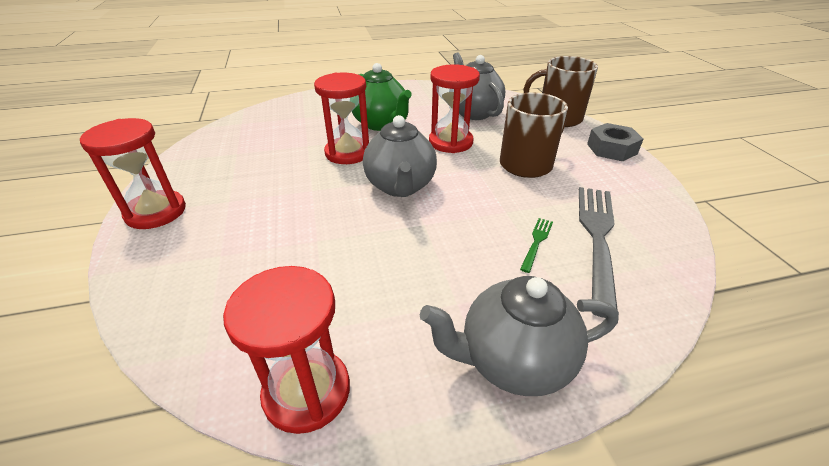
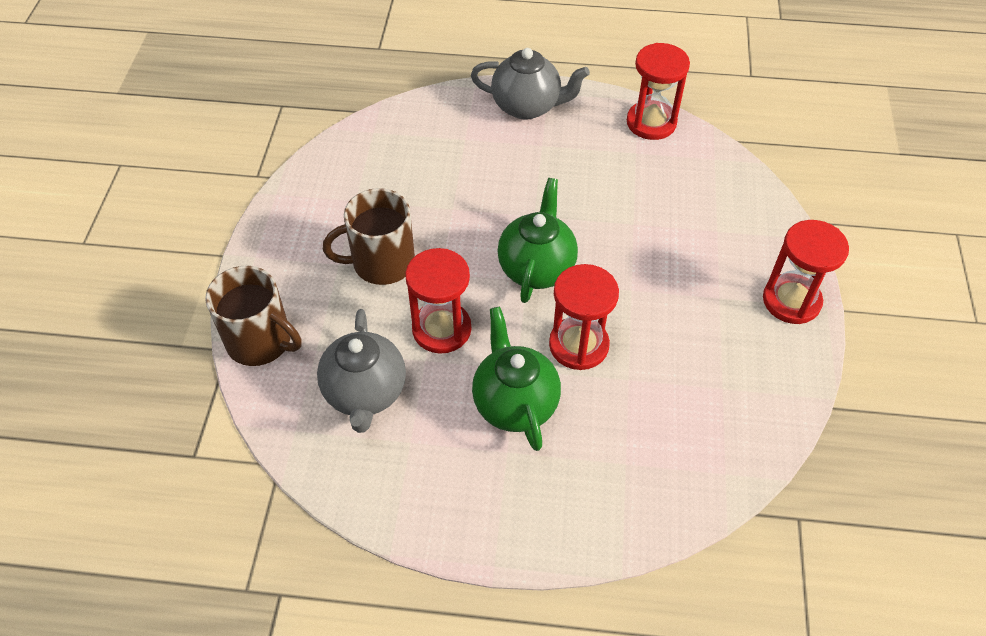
camera: 160 degrees left, 15 degrees up
(400, 186) = (537, 268): grey teapot -> green teapot
(536, 242) = (451, 172): green fork -> none
(597, 238) = (399, 162): grey fork -> none
(611, 149) = (263, 259): grey nut -> none

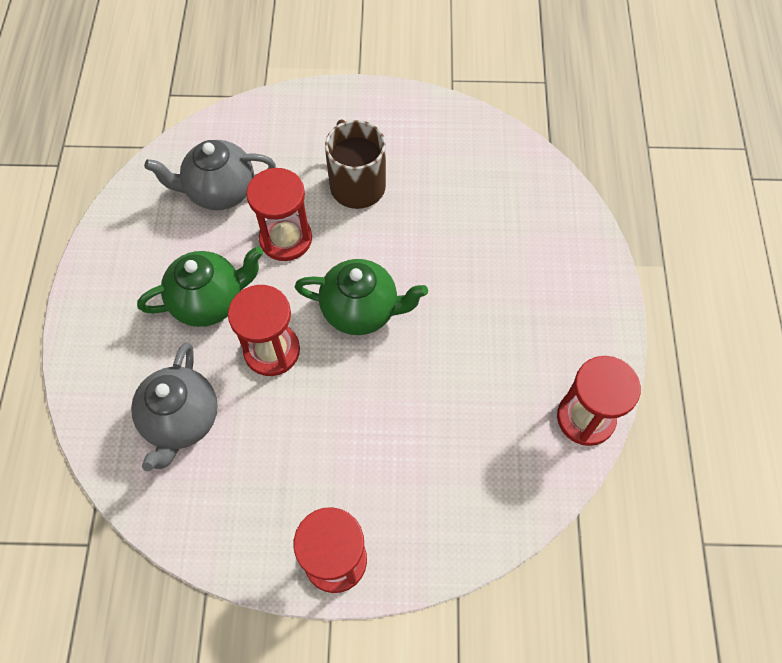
camera: 85 degrees right, 10 degrees up
(261, 341) = (269, 114): brown mug -> none
(527, 106) = (585, 289): grey teapot -> grey teapot (181, 420)

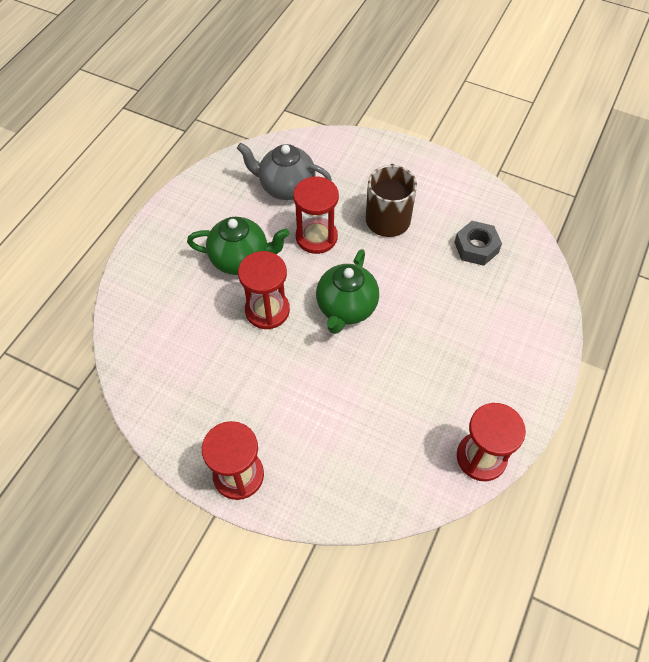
camera: 25 degrees right, 5 degrees down
(181, 420) = (181, 332): grey teapot -> none
(361, 310) = (346, 308): green teapot -> green teapot turned 75 degrees clockwise
(469, 181) = (476, 247): none -> grey nut

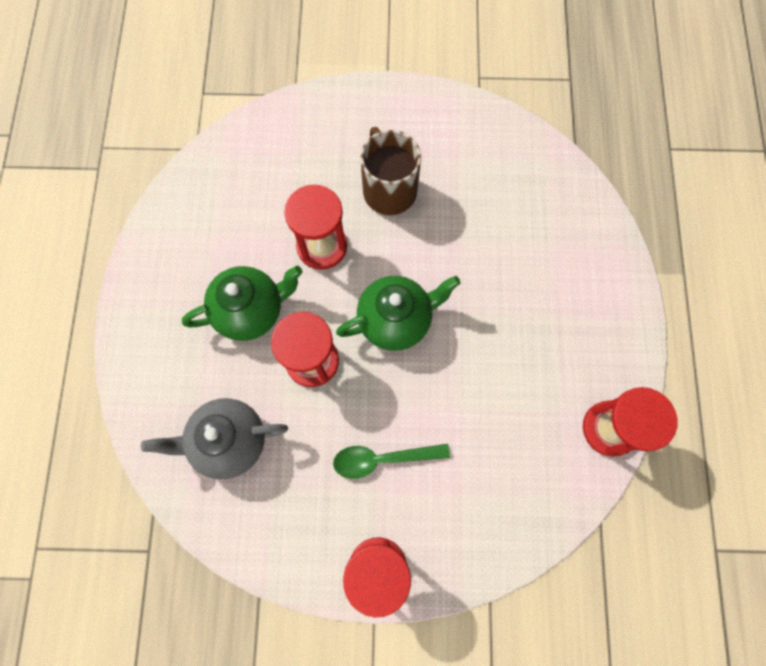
camera: 25 degrees left, 15 degrees up
(283, 400) = (382, 459): none -> green spoon
(286, 187) = (256, 196): grey teapot -> grey teapot (229, 441)
(346, 308) = (396, 320): green teapot -> green teapot turned 105 degrees counterclockwise
(476, 247) = (498, 186): grey nut -> none

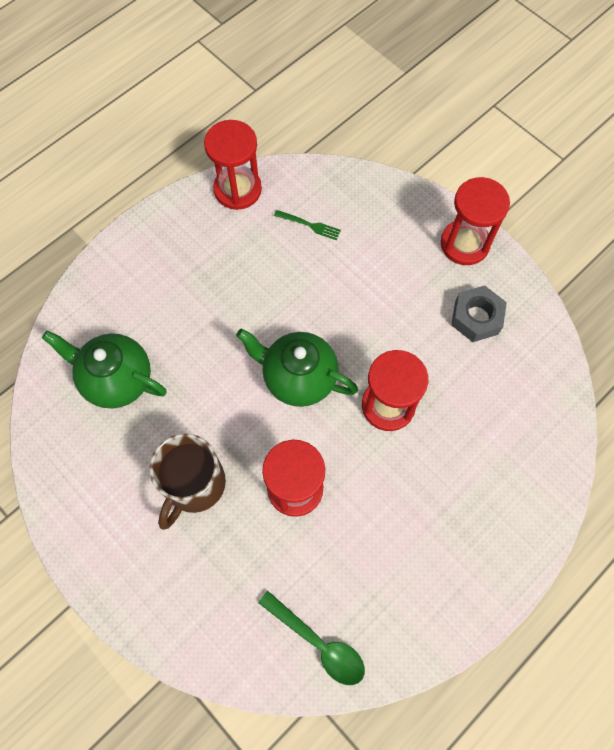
camera: 135 degrees left, 5 degrees down
(229, 441) = (499, 405): grey teapot -> none
(251, 311) = (400, 488): green teapot -> green teapot (117, 379)
(308, 502) = (476, 317): none -> grey nut
(382, 459) = (401, 299): green spoon -> green spoon (319, 643)
(519, 454) = (309, 225): none -> green fork

